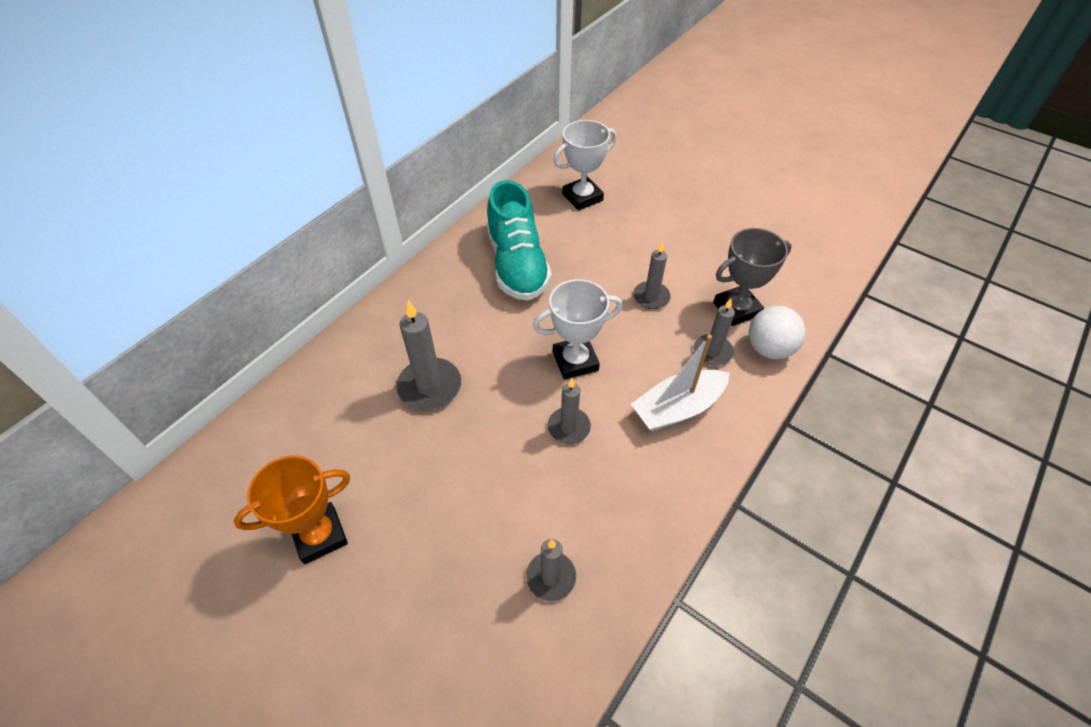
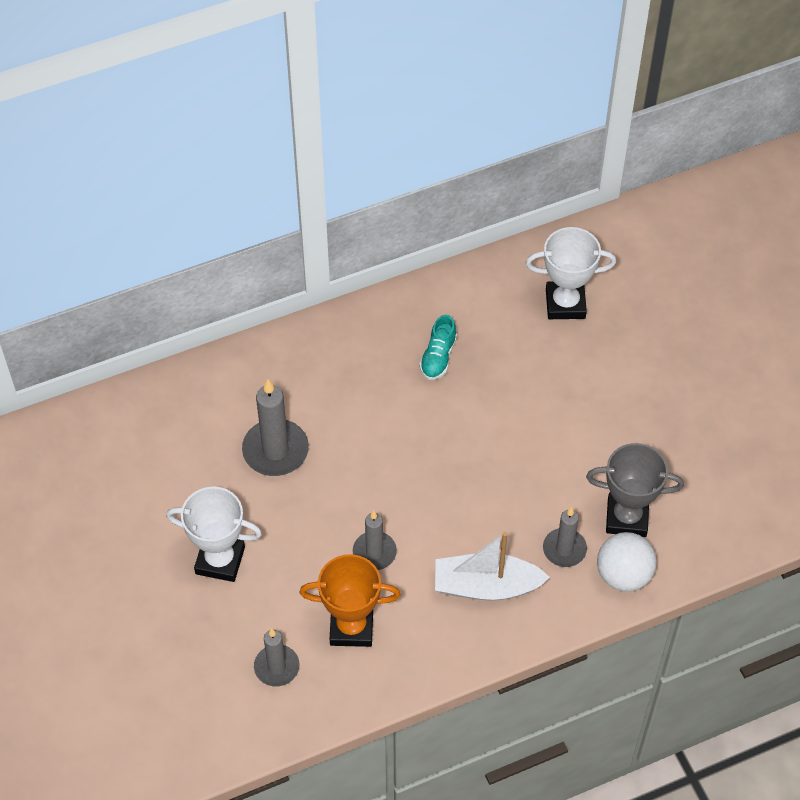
camera: 30 degrees right, 5 degrees up
(320, 535) = (117, 538): orange trophy -> orange trophy (351, 627)
(517, 264) = (438, 357): turquoise shoe -> turquoise shoe, size x0.46
(575, 361) = (424, 492): white trophy -> white trophy (220, 560)
(651, 297) = (549, 461): grey candle -> none

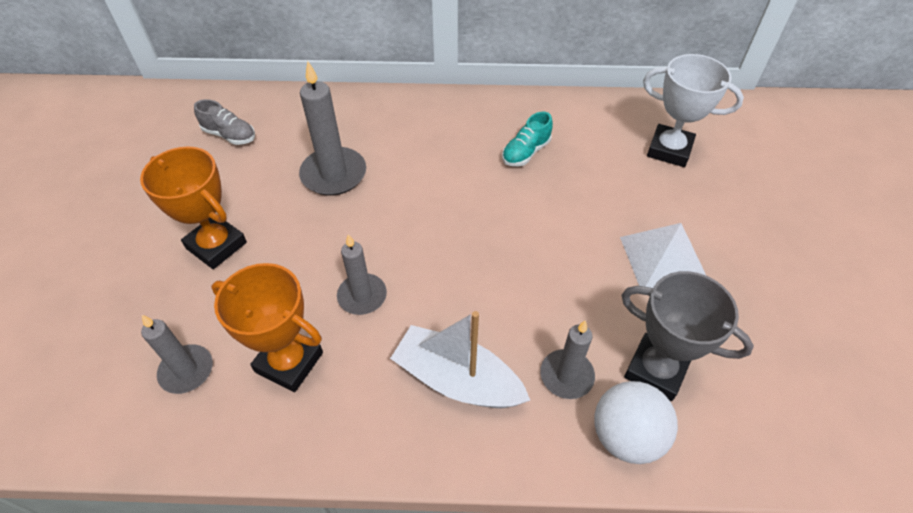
camera: 25 degrees right, 5 degrees down
(145, 448) = (229, 135): none -> grey shoe
(220, 560) = (216, 245): white trophy -> orange trophy
(600, 420) = (663, 259): none -> white pyramid

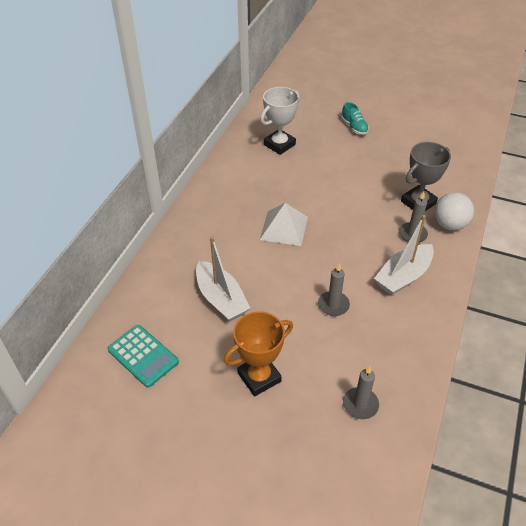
camera: 70 degrees left, 5 degrees down
(229, 135) = (143, 356): grey shoe -> turquoise calculator
(289, 362) = (370, 349): orange trophy -> none
(334, 174) = (221, 299): grey candle -> white boat
(526, 152) = (250, 201): turquoise shoe -> turquoise shoe (354, 127)
(663, 259) = (355, 176): white pyramid -> white pyramid (284, 228)

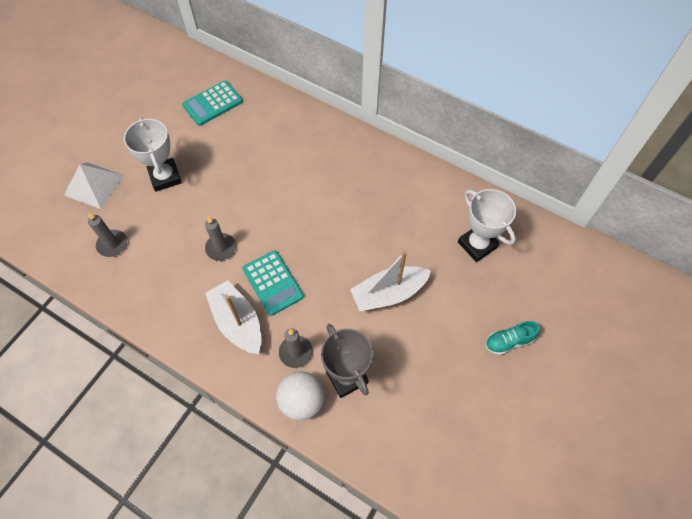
camera: 100 degrees right, 15 degrees up
(221, 299) = (254, 160): white boat -> white boat (388, 293)
(259, 377) = (165, 177): orange trophy -> white trophy
(284, 228) = (333, 224): white pyramid -> white pyramid (94, 185)
(356, 259) = (273, 283): none -> turquoise calculator

